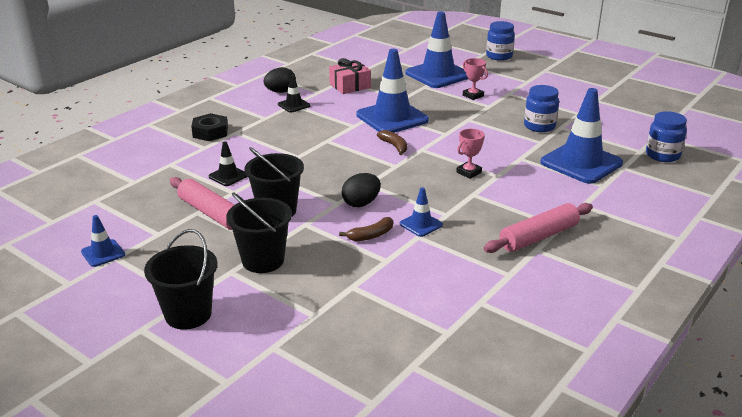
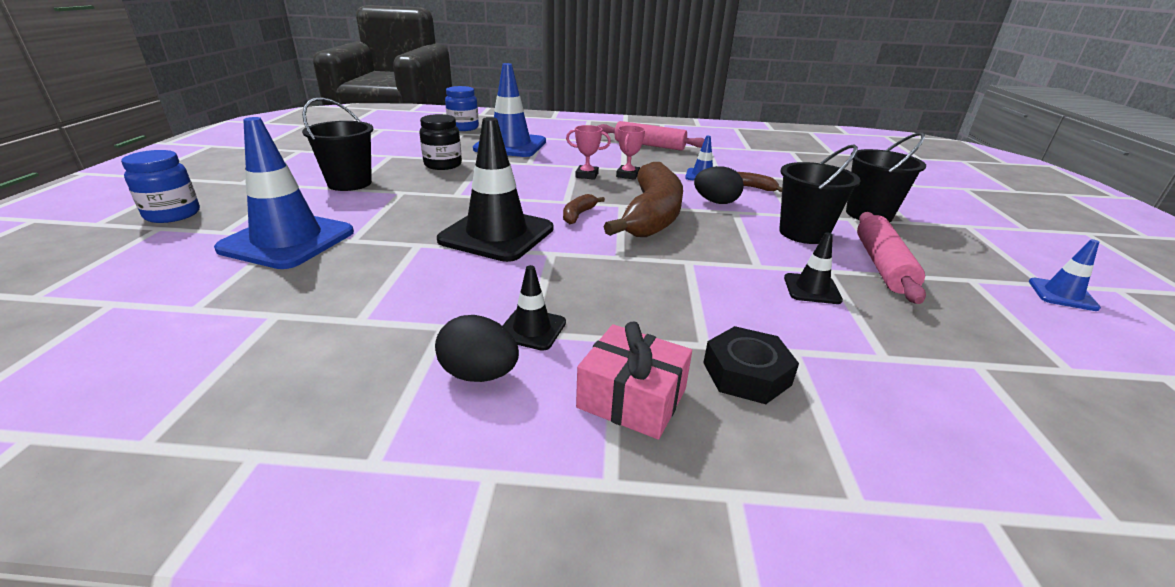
camera: 125 degrees left, 0 degrees up
(188, 314) = (974, 219): black bucket -> black bucket (349, 183)
(350, 86) = (388, 302): pink gift -> pink gift (632, 398)
(366, 169) = (651, 216): none -> brown banana
(392, 118) = (497, 234): blue traffic cone -> black traffic cone
(473, 96) = (371, 204): pink trophy -> pink trophy (628, 175)
(539, 126) = (443, 165): blue jar -> black jar

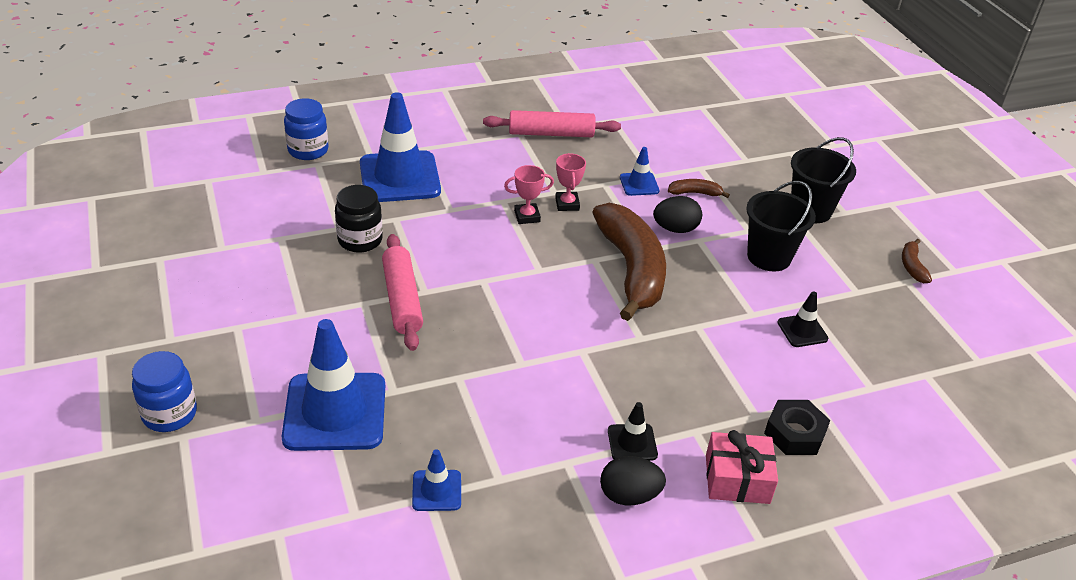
camera: 25 degrees left, 10 degrees up
(349, 183) = (293, 305): black bucket -> none
(497, 234) = (516, 341): black traffic cone -> none
(578, 215) = (566, 288): brown banana -> brown banana (912, 266)
(882, 265) = (841, 283): pink rolling pin -> pink rolling pin (402, 299)
(1062, 295) = (968, 280): blue traffic cone -> blue traffic cone (436, 490)

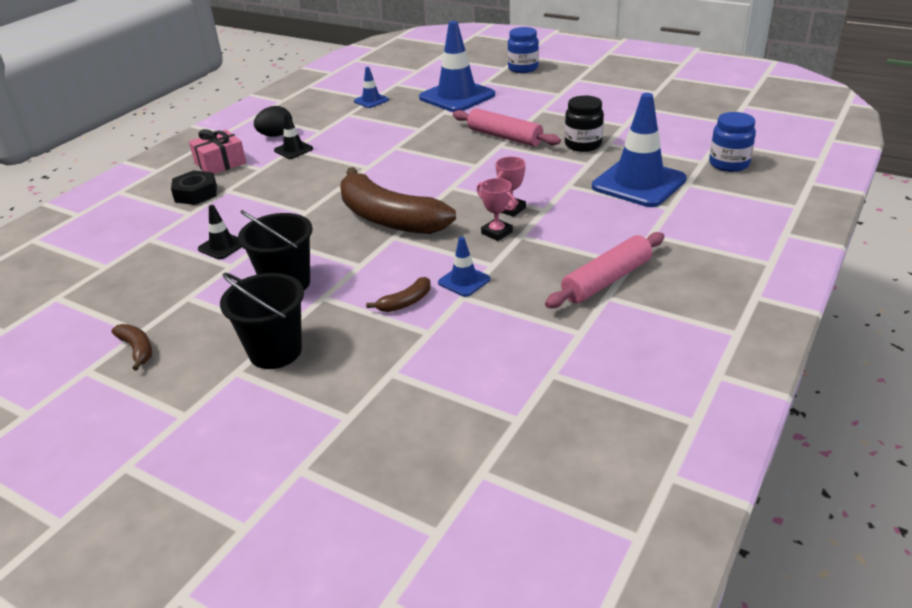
camera: 145 degrees right, 5 degrees down
(675, 229) = (388, 262): black egg -> none

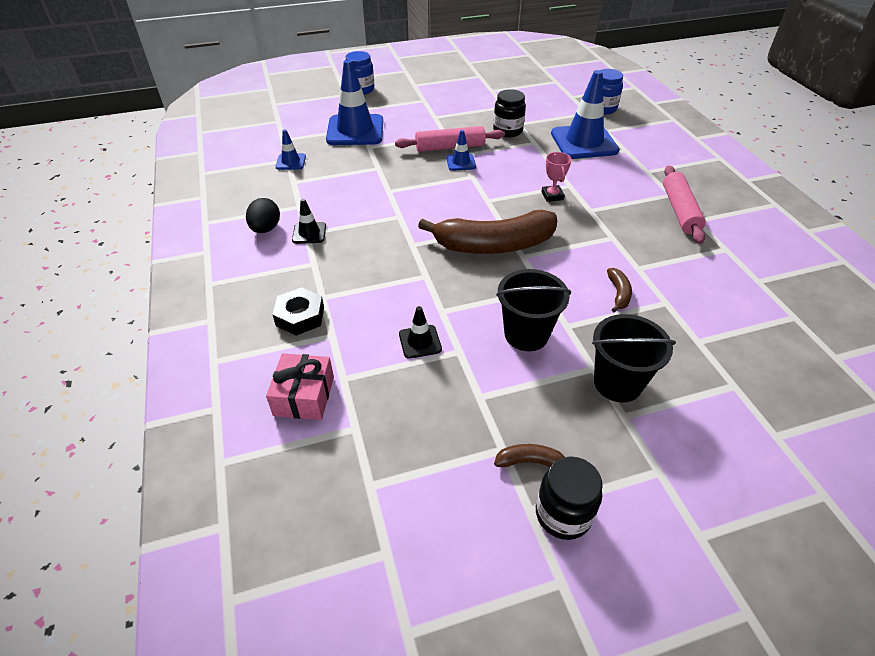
camera: 50 degrees left, 10 degrees up
(94, 387) = (563, 514): none -> black jar
(220, 163) = (264, 279): pink gift -> pink gift (304, 396)
(464, 281) = (619, 258): blue traffic cone -> blue traffic cone (461, 162)
(497, 233) = (575, 216): pink trophy -> none

